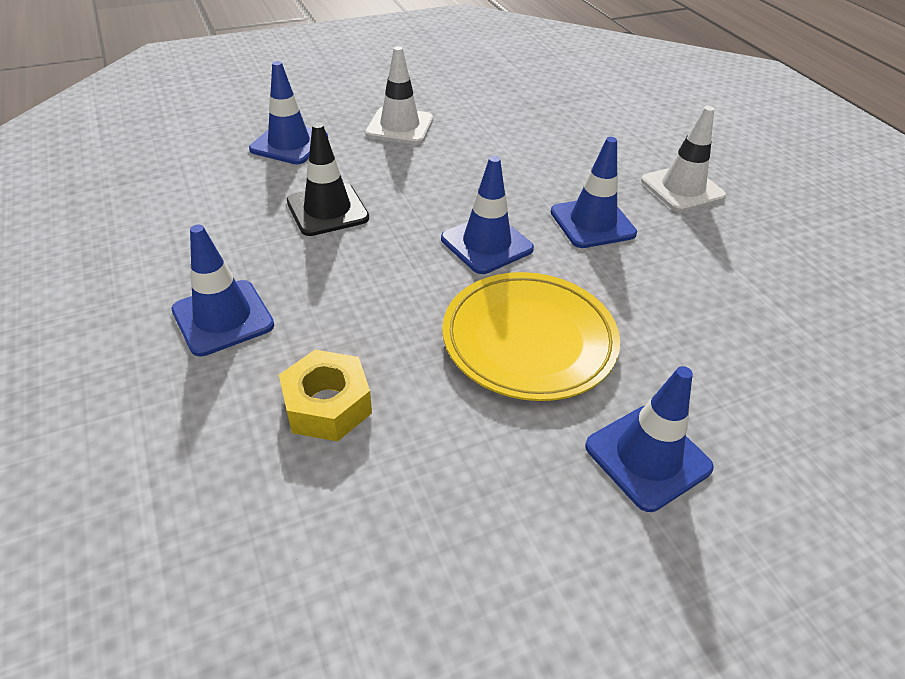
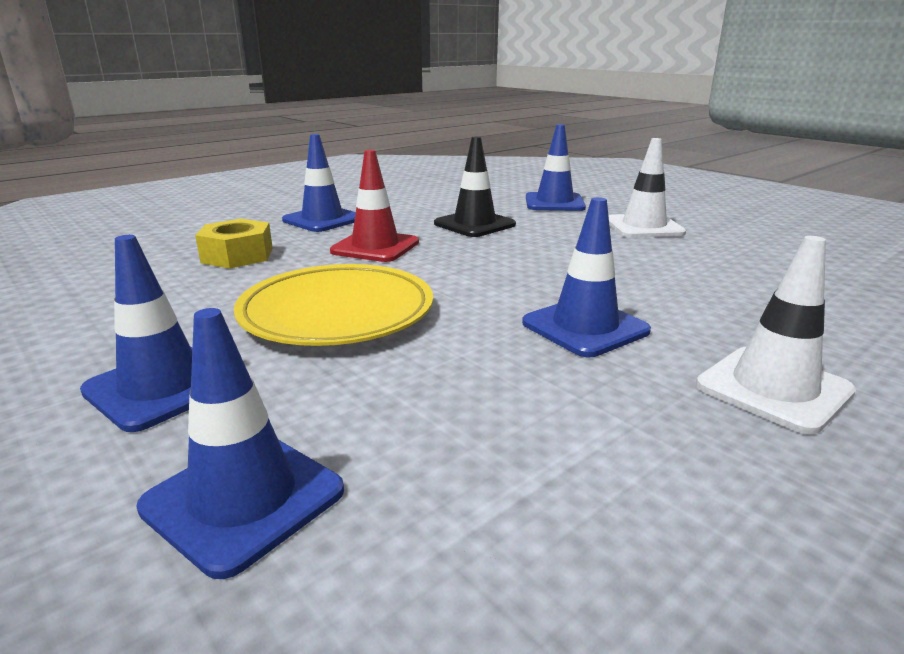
camera: 75 degrees right, 20 degrees down
(361, 290) = (375, 247): none -> red traffic cone
(486, 244) = (482, 280): blue traffic cone -> blue traffic cone (243, 499)

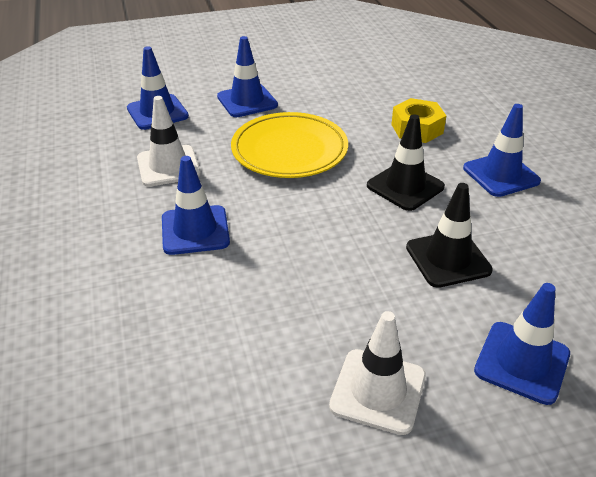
camera: 115 degrees right, 15 degrees up
(375, 247) = (405, 186): red traffic cone -> black traffic cone
(773, 389) = (75, 263): white traffic cone -> white traffic cone (168, 166)

